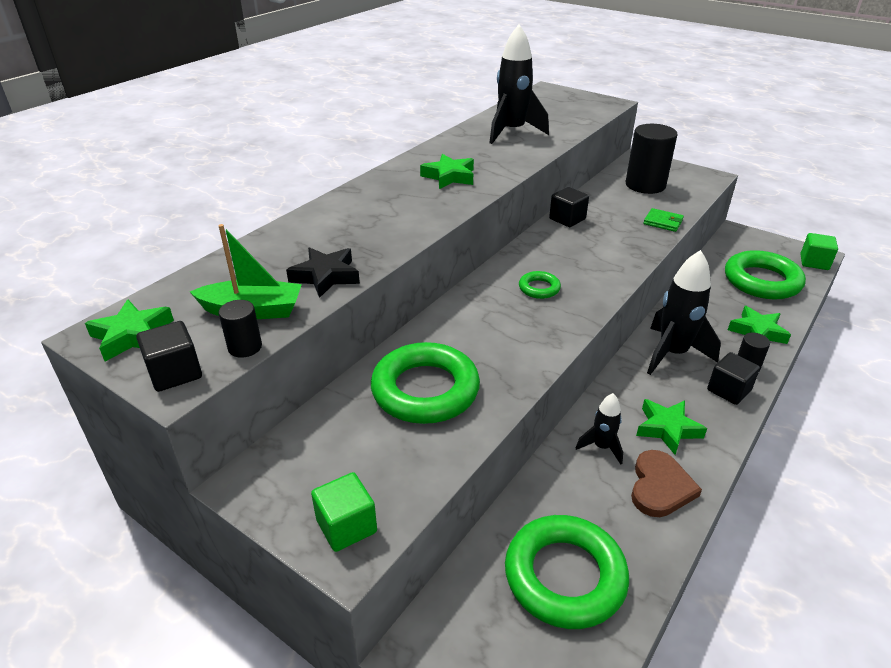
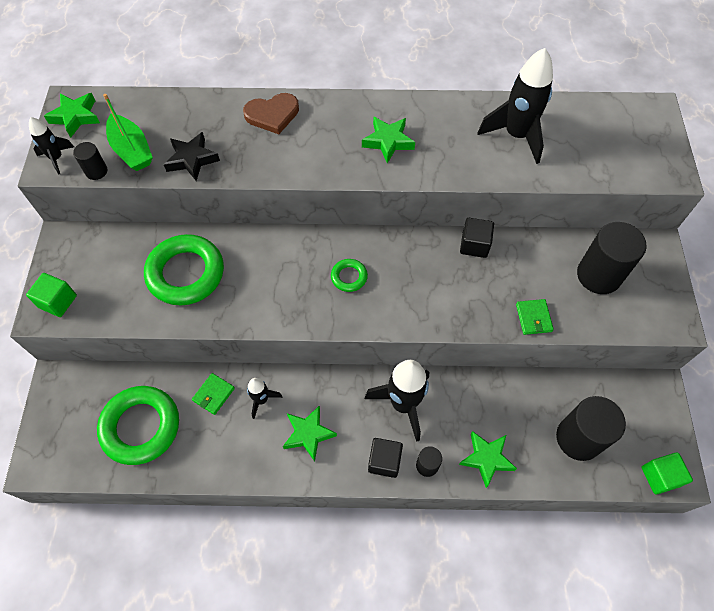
camera: 55 degrees right, 25 degrees up
(175, 373) = (57, 158): black cube -> black rocket
(566, 484) = (214, 394): none -> green wallet
(660, 487) = (246, 451): brown heart -> brown heart (272, 114)
(762, 281) = (578, 438): green ring -> black cylinder

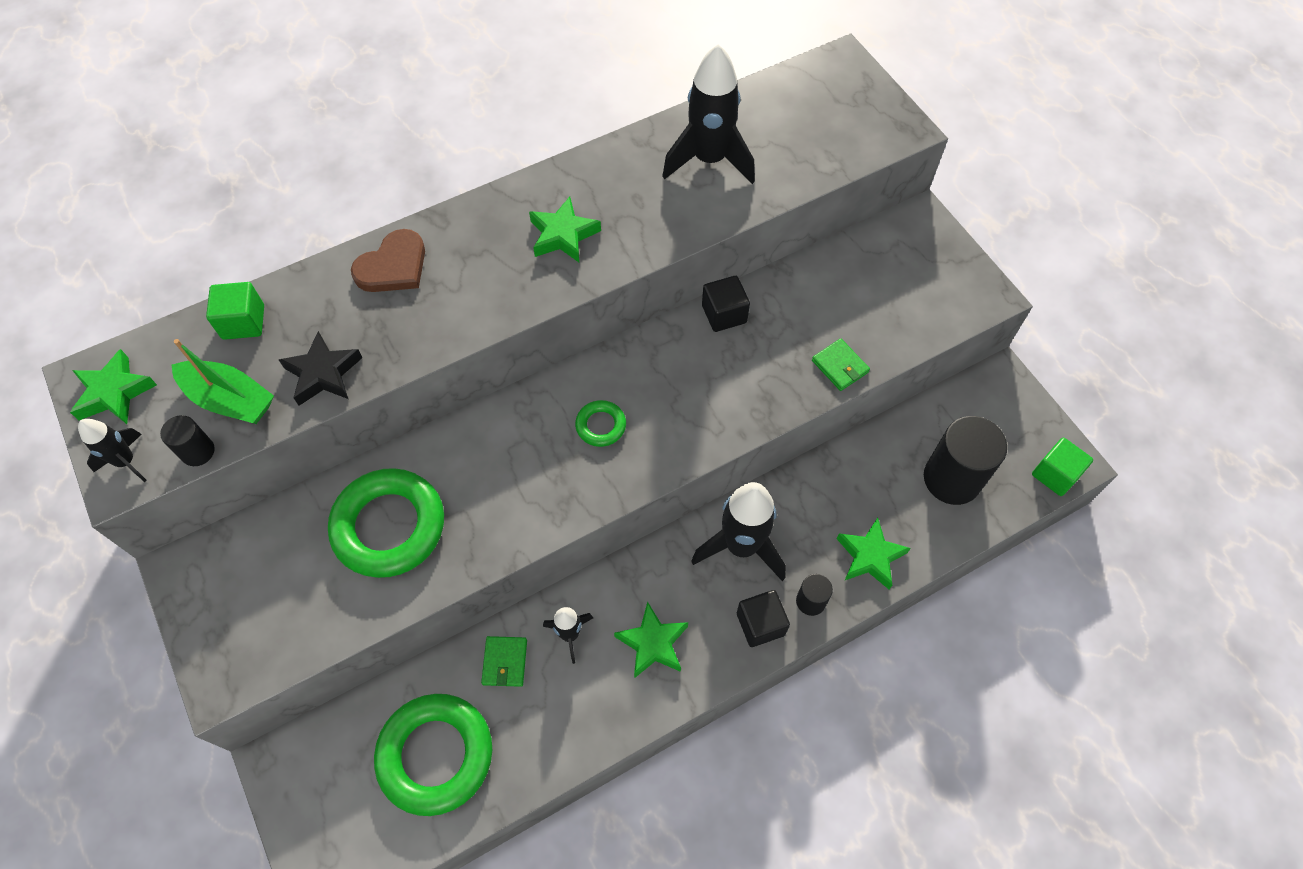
camera: 30 degrees left, 0 degrees up
(58, 301) = (234, 654): green cube -> green cube (243, 322)
(598, 275) = (879, 282): black cylinder -> none

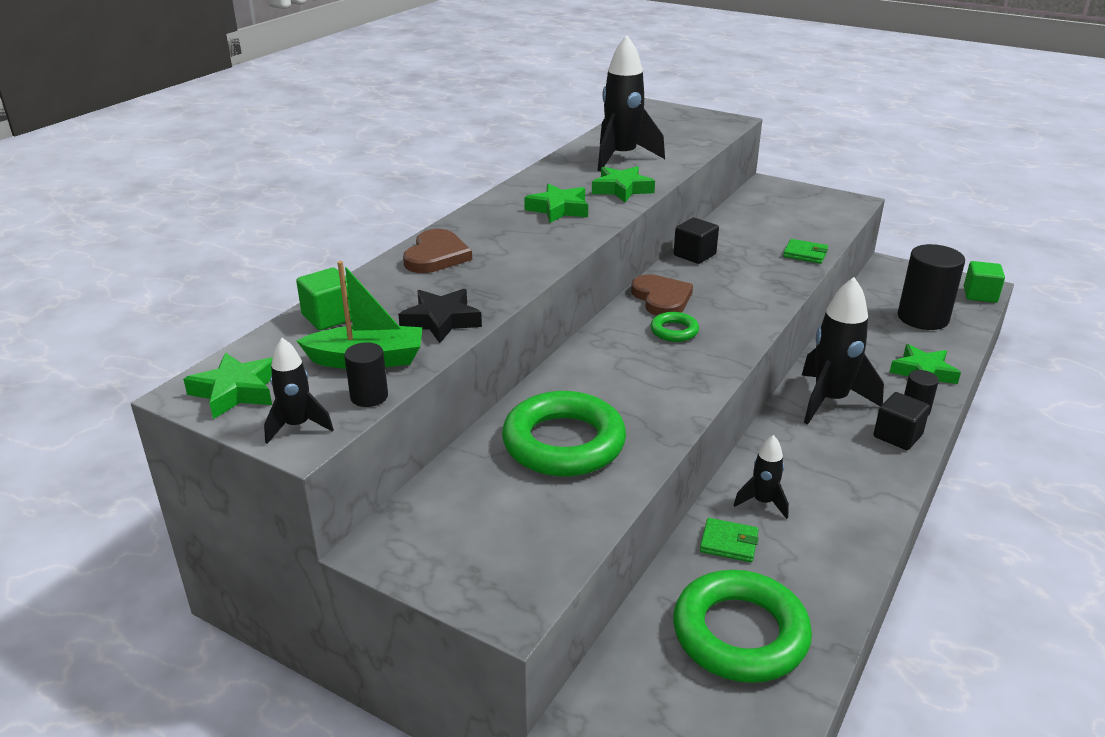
camera: 30 degrees left, 30 degrees down
(505, 662) = (729, 543): green wallet -> green wallet turned 45 degrees counterclockwise
(631, 370) = (661, 298): none -> brown heart
(653, 643) = (834, 479): green star -> green star (622, 189)

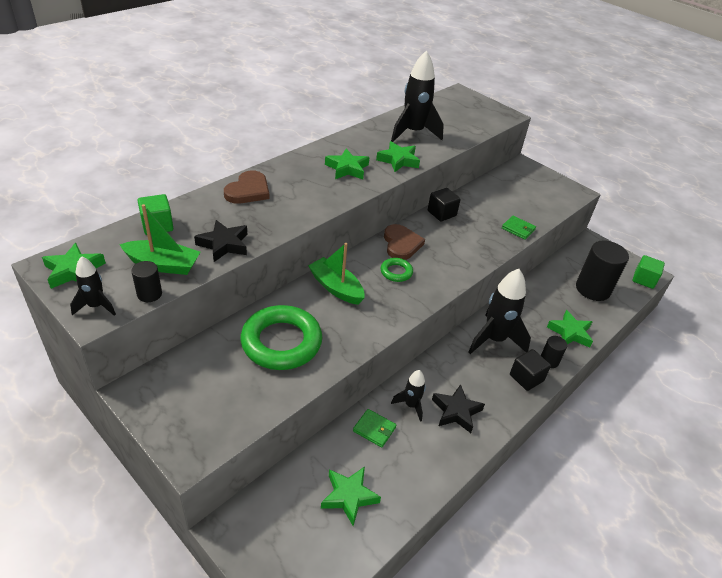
camera: 10 degrees right, 10 degrees up
(602, 364) = (336, 287): none -> green boat
(740, 634) = (349, 496): green ring -> green star
(828, 496) = (456, 411): none -> black star

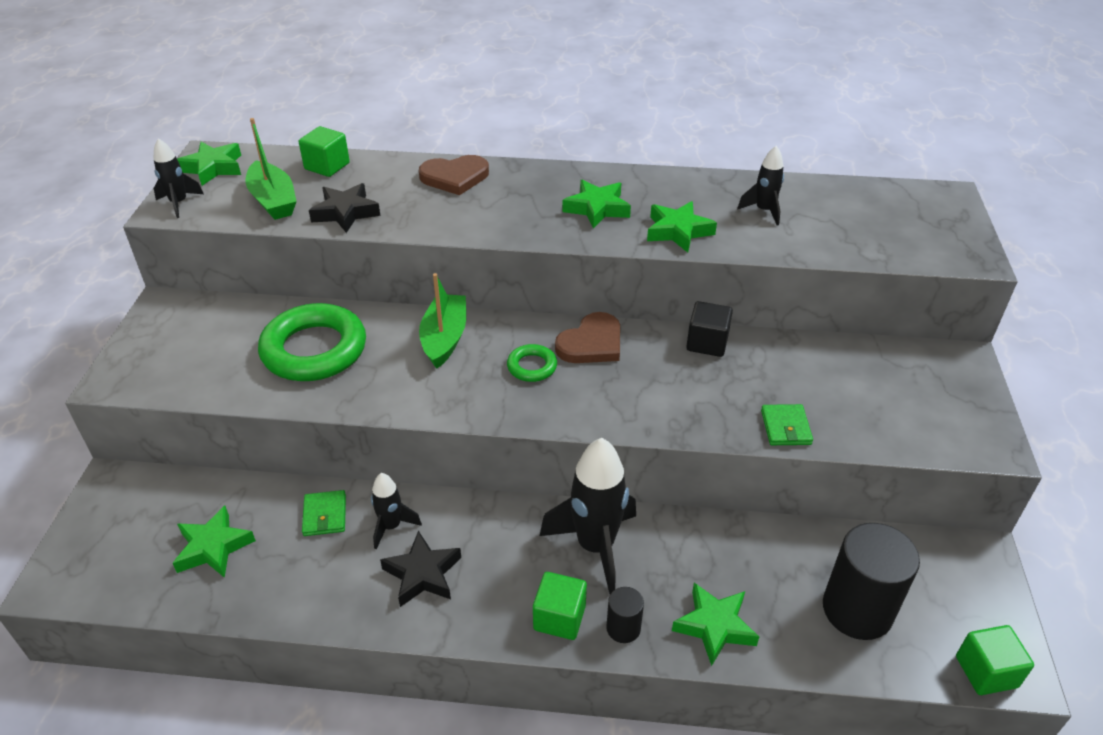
camera: 55 degrees right, 0 degrees up
(149, 294) = (224, 217): black cylinder -> none
(413, 133) = (764, 211): black rocket -> black rocket, size x0.52
(526, 378) = (559, 617): black cube -> green cube

